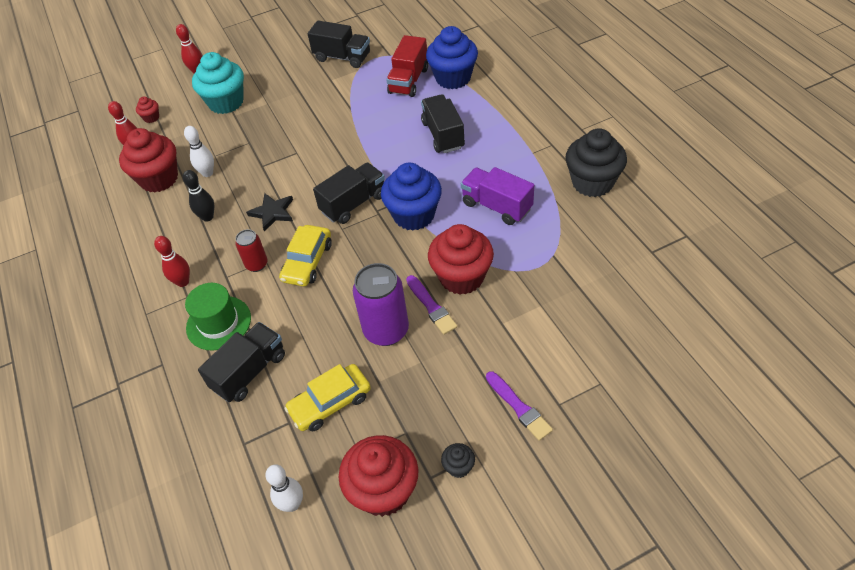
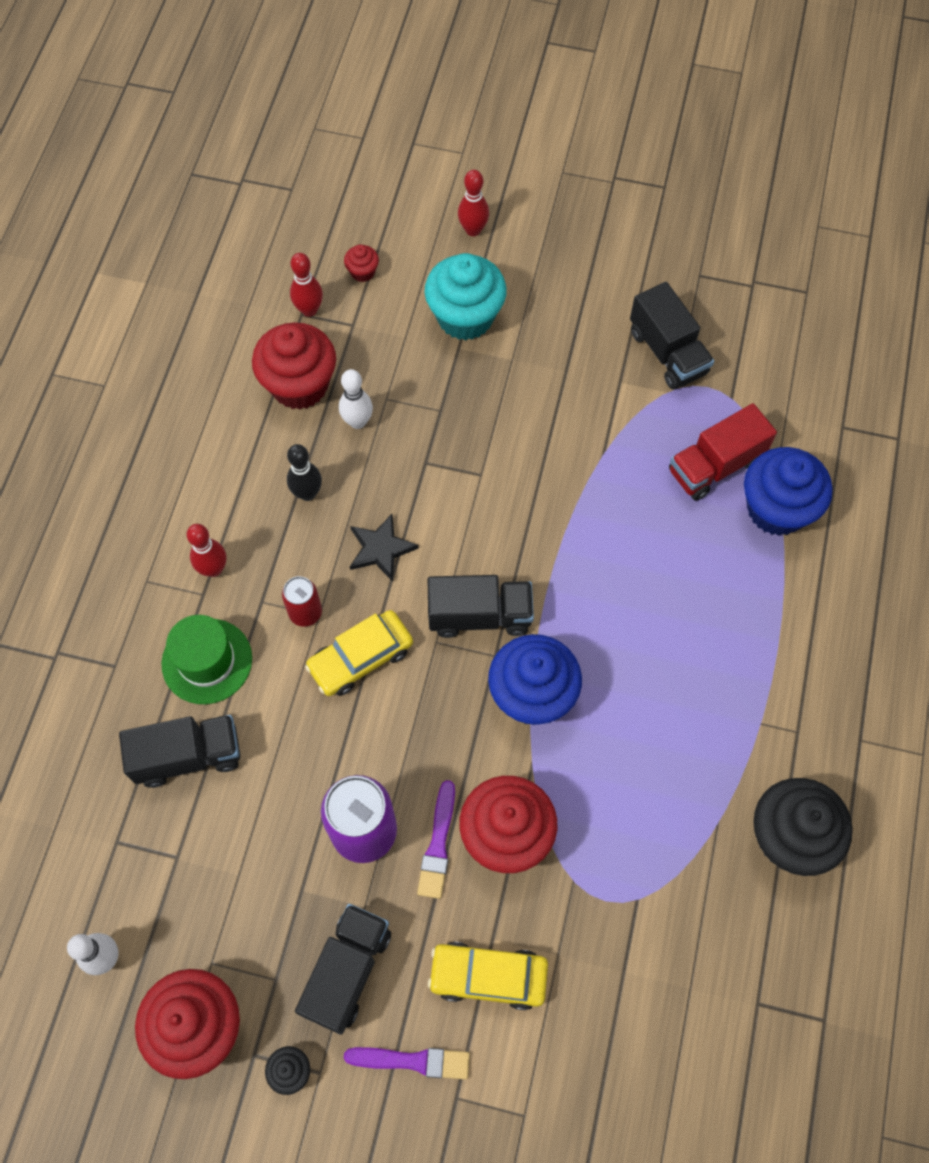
camera: 35 degrees right, 15 degrees up
(330, 403) = (234, 871): yellow car -> yellow car (488, 976)
(443, 135) = (677, 597): black truck -> black truck (347, 971)
(496, 206) = (639, 768): purple truck -> none
(519, 407) = (412, 1061): purple brush -> purple brush turned 90 degrees counterclockwise

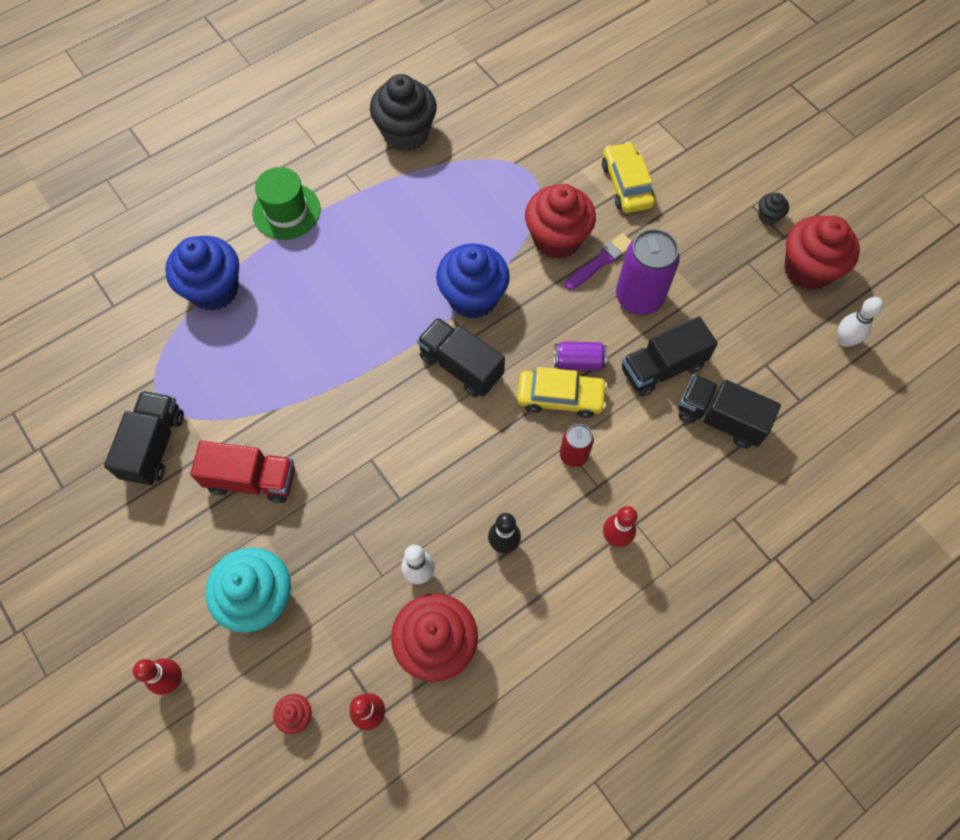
camera: 140 degrees left, 0 degrees up
(207, 661) = (666, 472): green hat -> green hat (286, 211)
(347, 971) = (703, 238): black truck -> black truck (662, 368)
(371, 708) = (578, 362): none -> purple can
(381, 549) = (486, 460): black star -> none
(412, 1061) = (698, 178): purple brush -> none
(488, 976) = (626, 184): yellow car -> yellow car turned 150 degrees counterclockwise
(715, 466) = (217, 344): red truck -> red truck (252, 480)

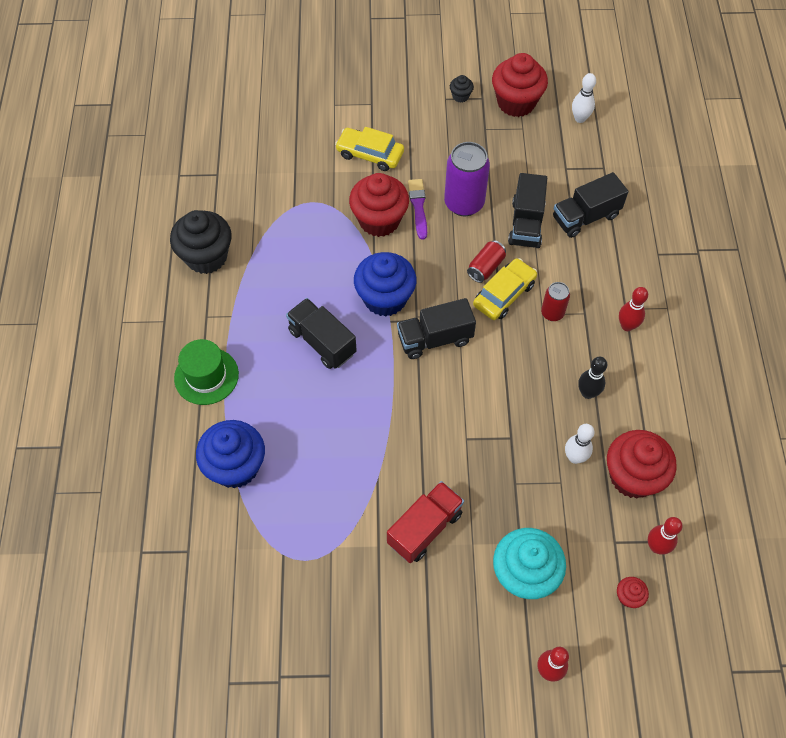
camera: 55 degrees left, 5 degrees down
(154, 446) = (344, 584): black truck -> black truck (322, 342)
(578, 362) = (486, 267): purple can -> red can

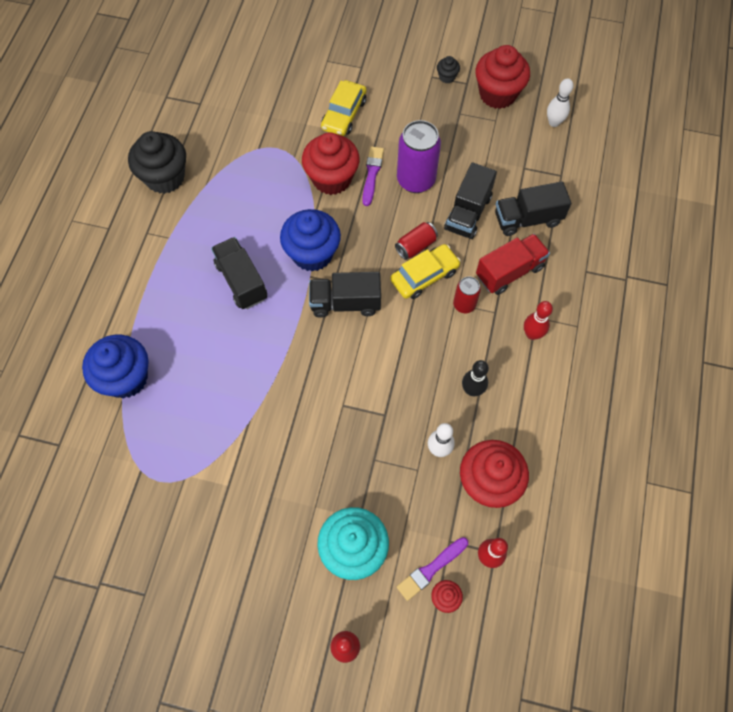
camera: 15 degrees right, 5 degrees up
(206, 376) = (128, 288): green hat -> none
(370, 154) = (344, 114): yellow car -> yellow car turned 105 degrees counterclockwise
(425, 528) = (276, 480): red truck -> red truck (509, 272)
(606, 573) = (431, 569): none -> purple brush

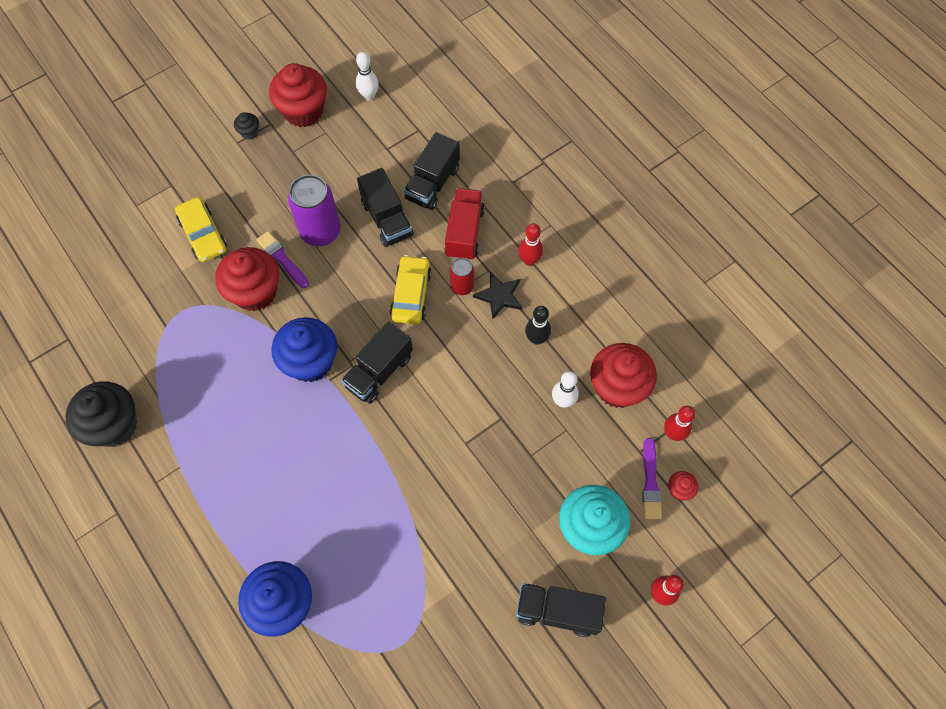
camera: 50 degrees left, 0 degrees up
(241, 281) = (281, 437): black truck -> black truck (557, 611)
(416, 246) = (379, 279): red can -> none
(481, 336) = (499, 296): none -> black star

